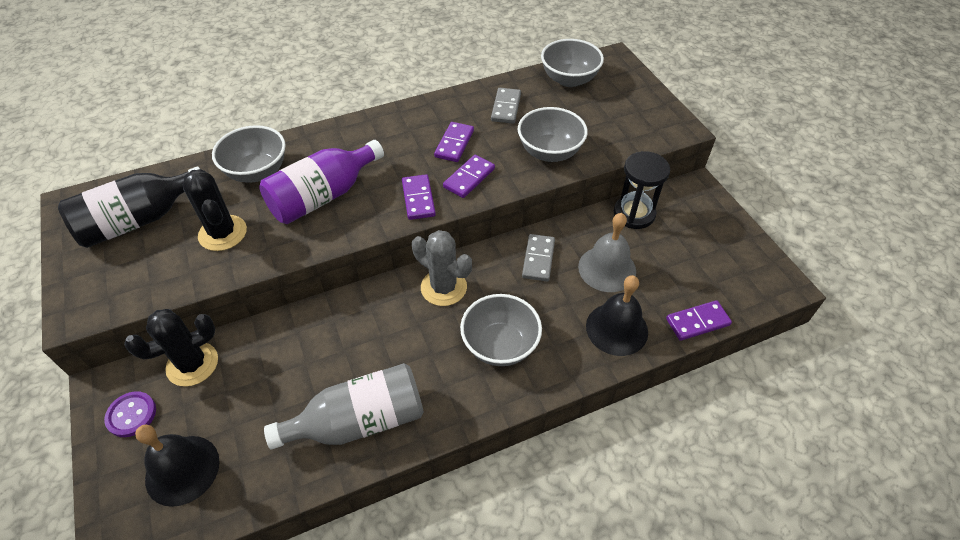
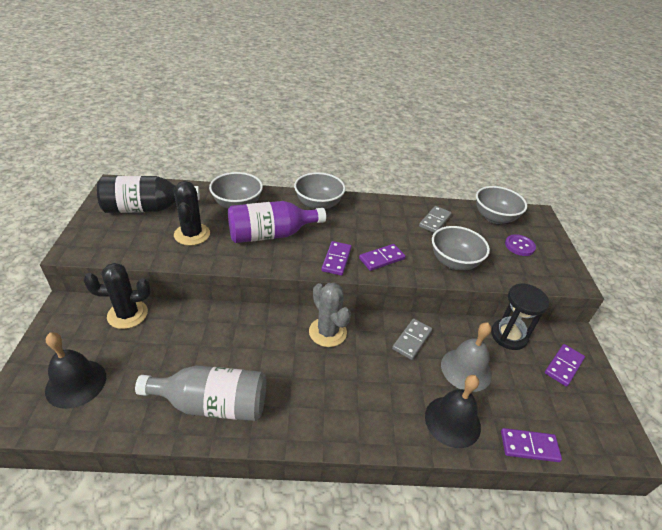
camera: 20 degrees right, 10 degrees down
(131, 415) = (70, 331): purple button -> purple button (519, 246)
(454, 144) = (383, 232): purple domino -> purple domino (563, 366)
(500, 345) = (348, 393): grey bowl -> grey bowl (318, 204)

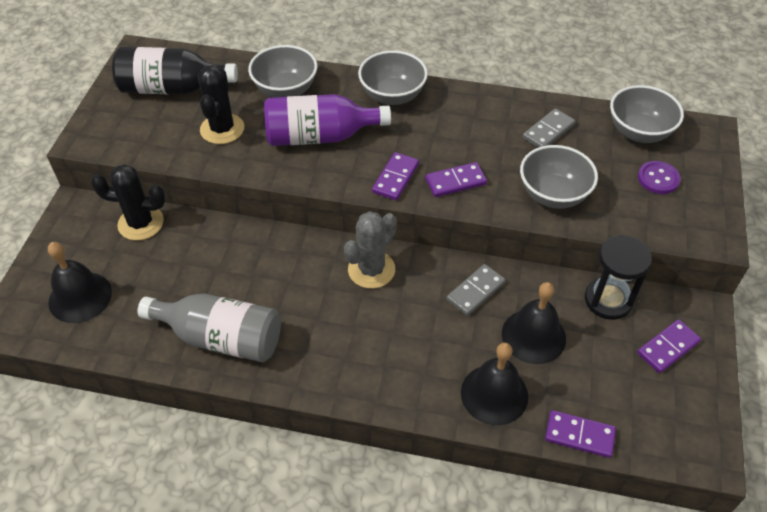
camera: 15 degrees right, 10 degrees up
(327, 332) = (371, 270): grey cactus -> grey cactus turned 60 degrees clockwise
(466, 369) = (533, 336): grey bell -> black bell

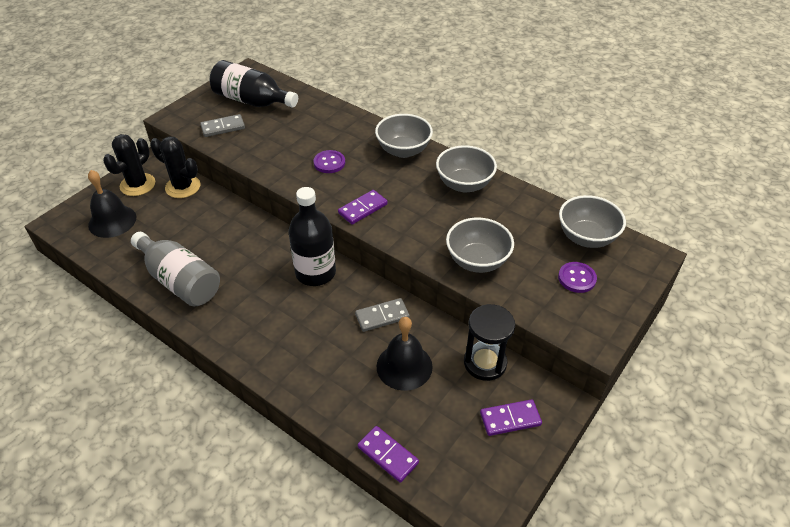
camera: 25 degrees right, 5 degrees down
(222, 129) = (265, 137): black cactus -> black cactus (137, 185)
(285, 90) = (328, 124): grey bowl -> grey bowl (464, 184)
(320, 136) = (329, 163): purple bottle -> purple button
(371, 270) = (315, 272): grey cactus -> black bottle
(455, 182) = (406, 226): purple domino -> none
(494, 394) = (343, 396): black bell -> none
(548, 131) = (508, 213): grey domino -> grey domino (223, 127)

